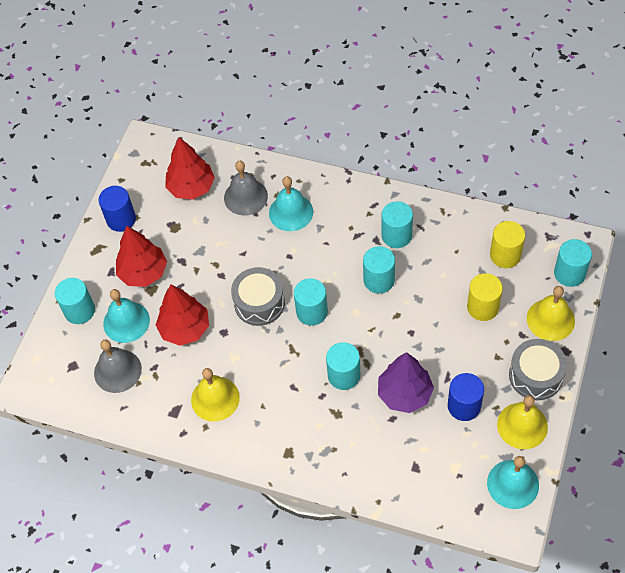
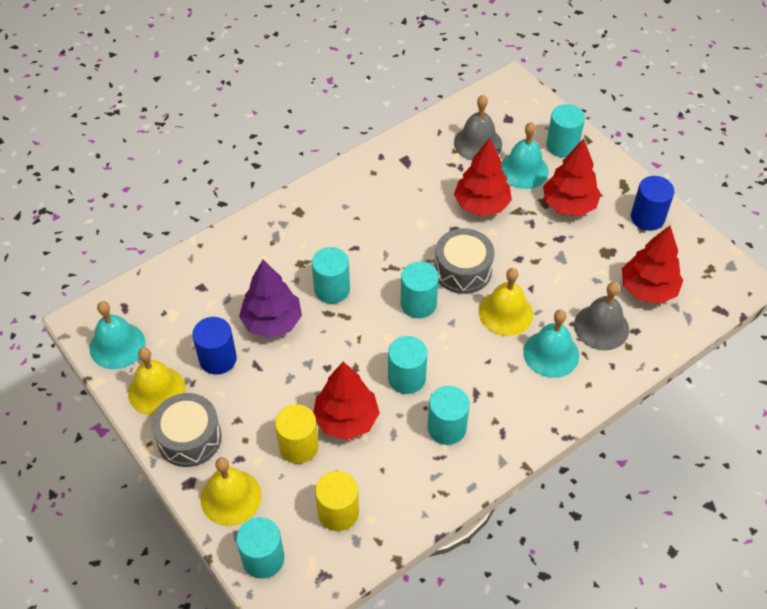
camera: 120 degrees right, 5 degrees down
(215, 398) = (393, 191): yellow bell -> yellow bell (505, 313)
(440, 294) = (346, 419): none -> red tree

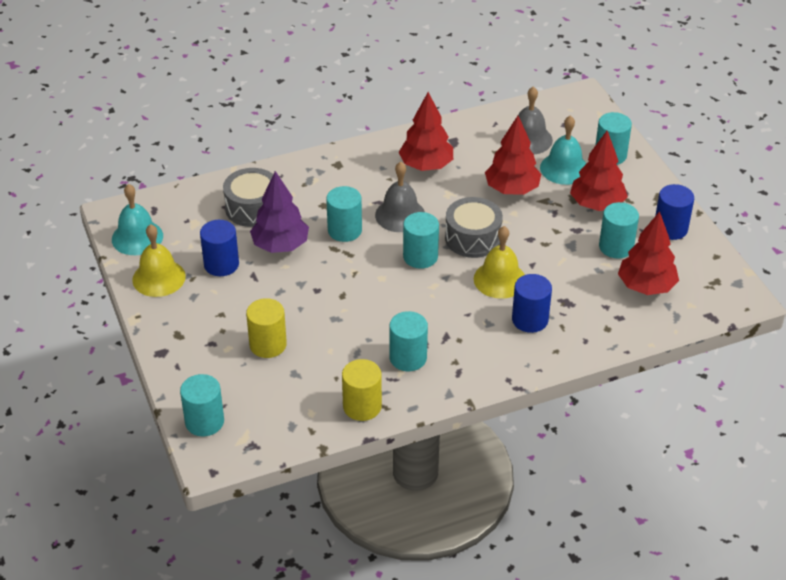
camera: 15 degrees right, 10 degrees down
(189, 438) = (174, 319): grey drum -> grey drum (252, 208)
(231, 497) = (193, 370): yellow bell -> none
(338, 512) = (284, 401): yellow cylinder -> yellow cylinder (362, 406)
(346, 419) = (318, 333): red tree -> red tree (426, 166)
(406, 378) = (386, 312): turquoise cylinder -> turquoise cylinder (616, 247)
(551, 353) = (530, 320): turquoise bell -> blue cylinder
(601, 327) = (587, 308): grey bell -> grey bell (400, 215)

